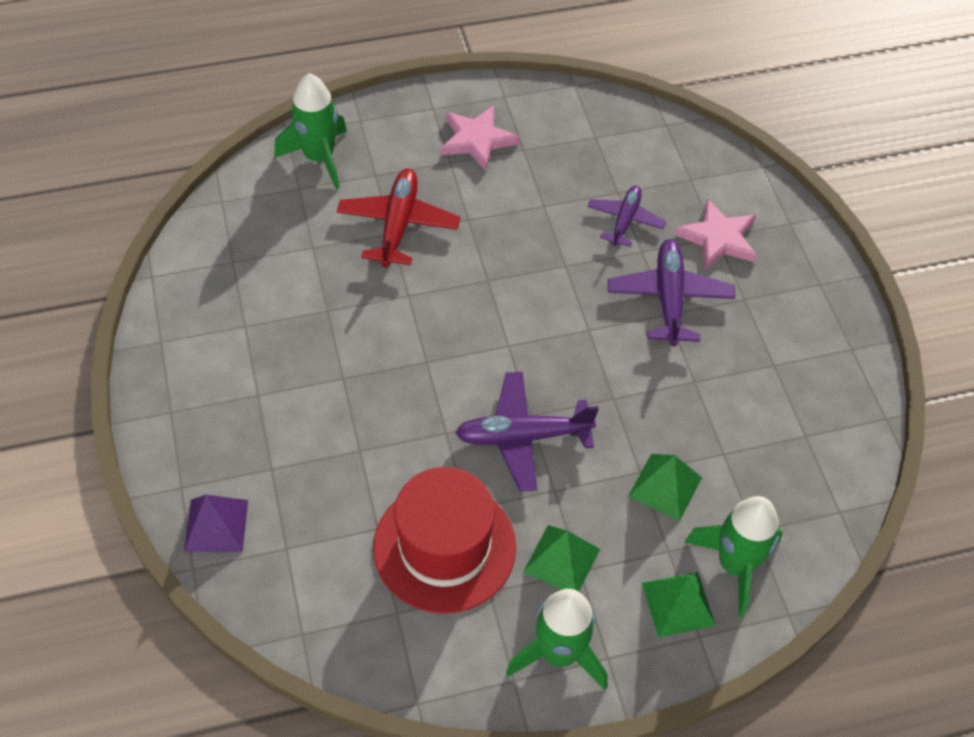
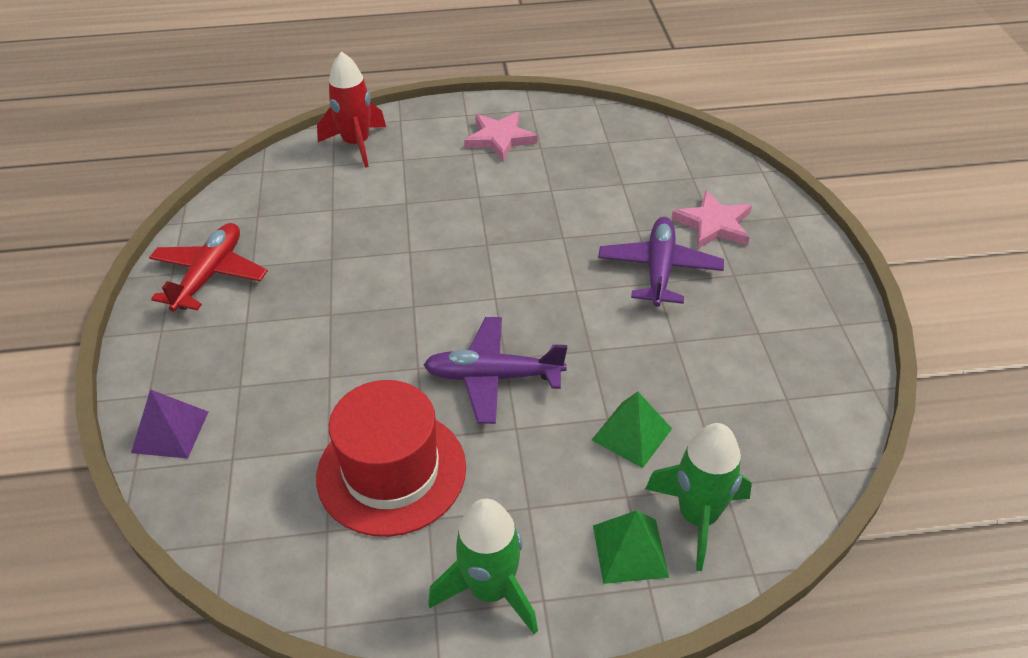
camera: 10 degrees right, 10 degrees down
(319, 158) = (356, 144): green rocket -> red rocket
(398, 224) = (414, 196): red plane -> red plane (210, 275)
(561, 560) = (511, 495): green pyramid -> none
(625, 220) = (625, 205): purple plane -> none

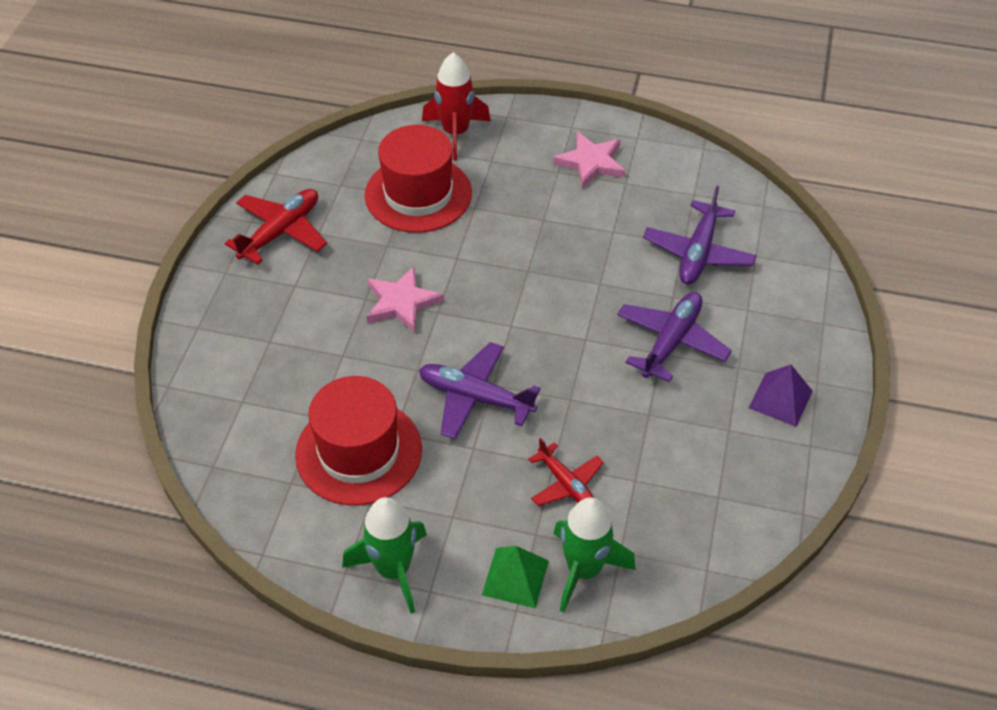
camera: 20 degrees right, 5 degrees up
(170, 432) = (203, 364): purple pyramid -> purple pyramid (780, 399)
(343, 205) = (418, 194): none -> red hat
(631, 434) = (566, 484): green pyramid -> red plane
(640, 188) = (698, 253): none -> purple plane
(714, 224) = (748, 311): pink star -> pink star (402, 303)

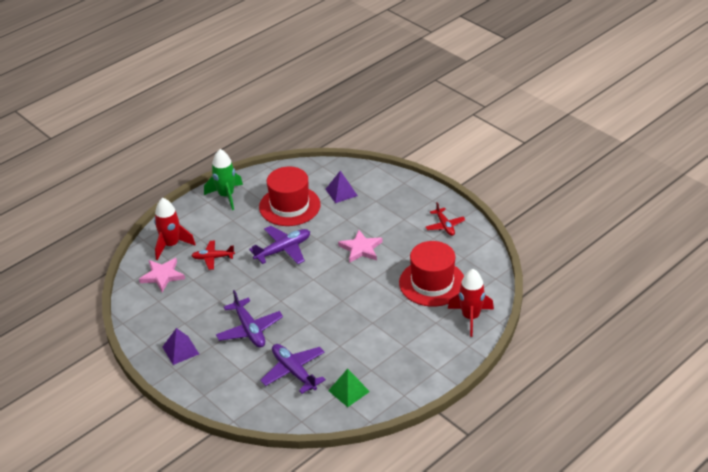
camera: 125 degrees right, 10 degrees down
(274, 398) = (341, 192): none -> purple pyramid
(281, 232) = (445, 226): red plane -> red plane, size x0.65
(515, 577) = (188, 225): green pyramid -> green pyramid (349, 391)
(584, 570) = (171, 245): green rocket -> red rocket
(591, 162) = (399, 363): pink star -> pink star (162, 276)

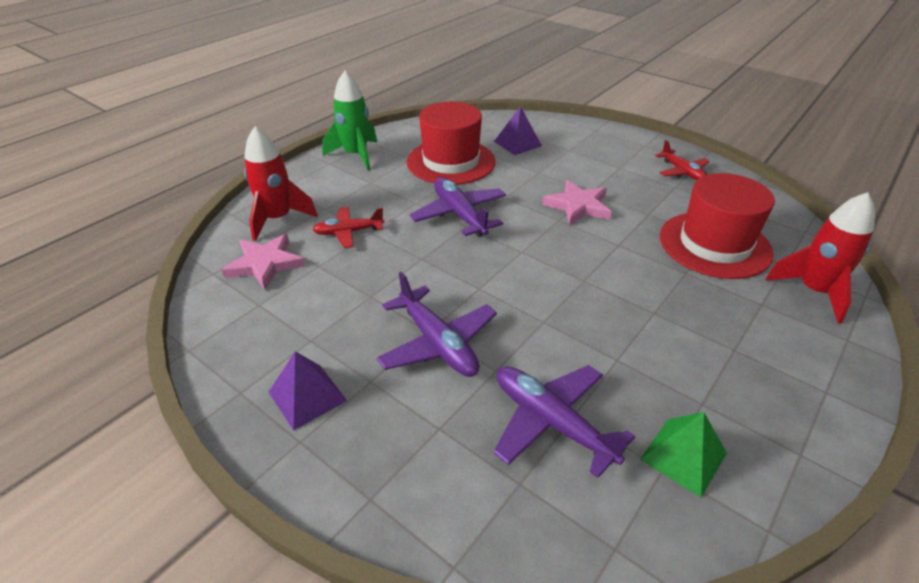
camera: 10 degrees left, 0 degrees up
(283, 250) = (459, 214): purple plane -> purple plane turned 75 degrees counterclockwise

